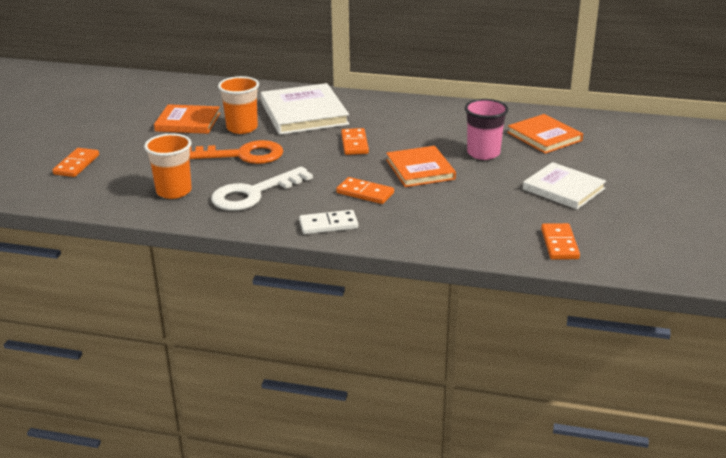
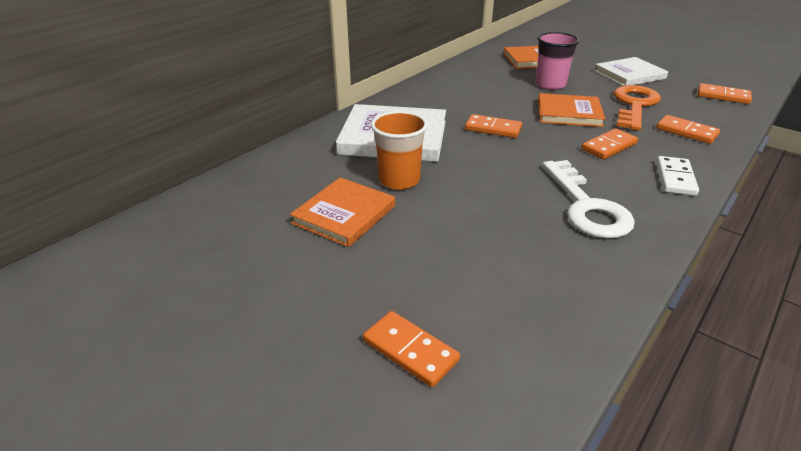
camera: 65 degrees left, 5 degrees up
(174, 191) = (556, 264): orange cup -> none
(242, 155) = (477, 194): orange key -> orange key (634, 105)
(433, 226) = (686, 132): none -> orange domino

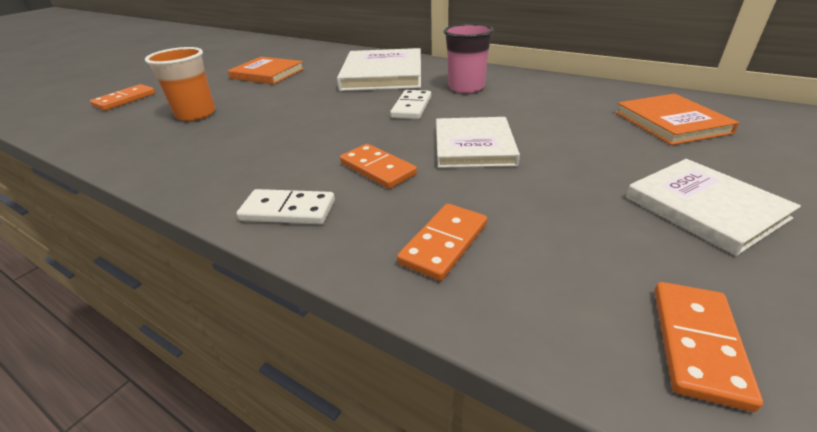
camera: 85 degrees right, 0 degrees up
(399, 180) = (310, 82): orange cup -> orange cup (196, 114)
(493, 128) = (412, 107): orange domino -> white domino
(550, 84) = (573, 135): pink cup -> pink cup (466, 87)
(569, 113) = (473, 146): orange book -> white book
(587, 207) = (243, 150): white key -> none
(634, 105) = (538, 200): orange key -> none

